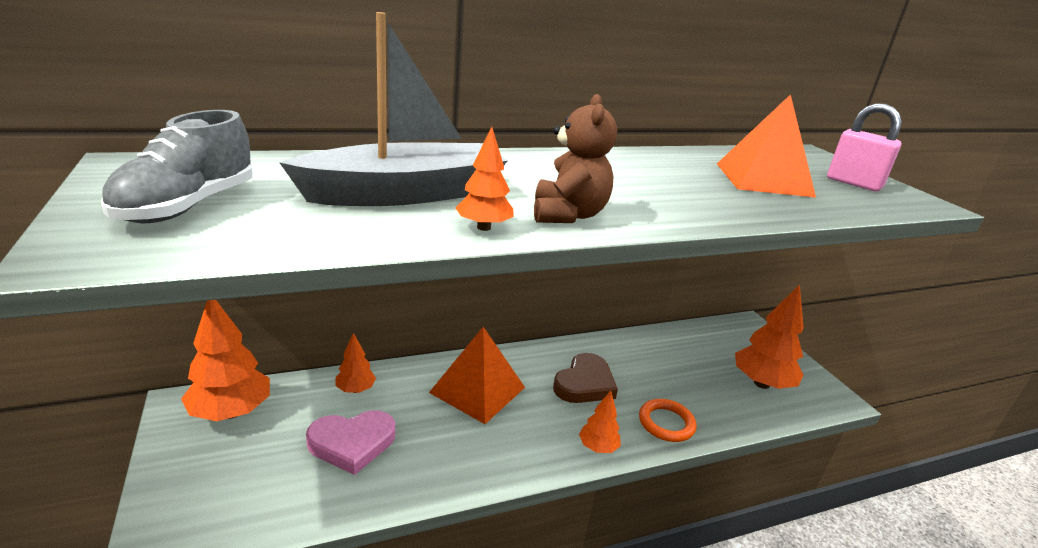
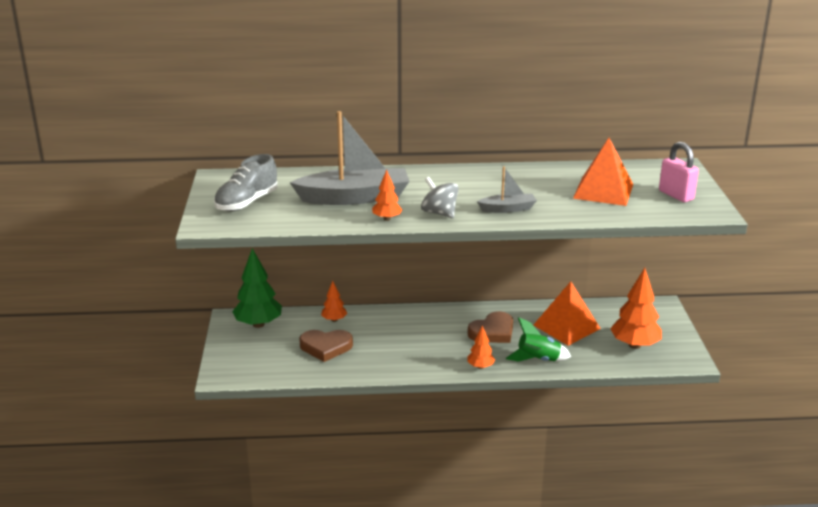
camera: 20 degrees right, 0 degrees up
(231, 412) = (258, 324): orange tree -> green tree
(352, 443) = (326, 347): pink heart -> brown heart
(477, 390) = (414, 328): orange pyramid -> orange pyramid (566, 327)
(568, 215) = (439, 213): brown teddy bear -> grey spinning top
(666, 423) = (538, 360): orange ring -> green rocket
(667, 205) = (508, 209): none -> grey boat

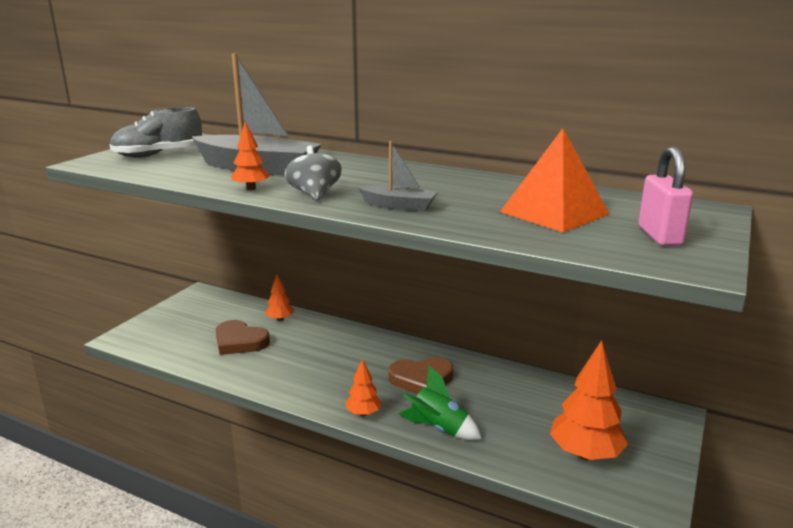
camera: 30 degrees right, 5 degrees down
(258, 324) = (213, 304): green tree -> none
(566, 327) = (515, 401): orange pyramid -> none

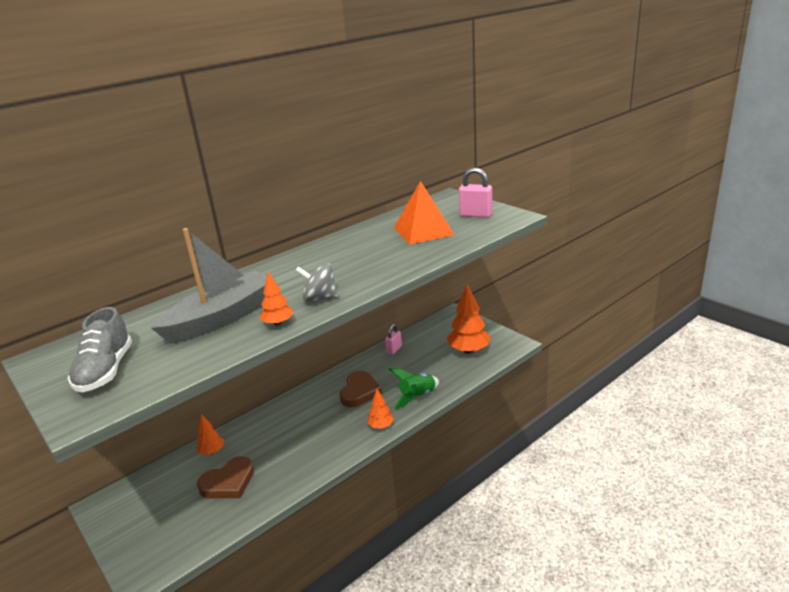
camera: 65 degrees left, 5 degrees up
(398, 206) = (372, 272): grey boat -> none
(530, 383) = (394, 349): none -> pink padlock

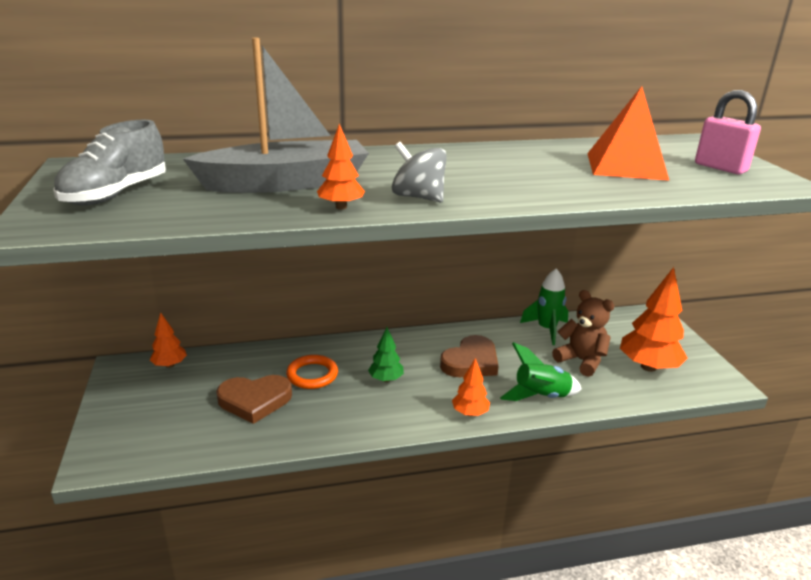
camera: 25 degrees right, 0 degrees up
(212, 451) = (264, 360): orange tree -> orange tree (170, 365)
(257, 446) = (312, 375): none -> orange ring
(311, 427) = (386, 379): none -> green tree
(394, 349) = (546, 329): pink padlock -> green rocket
(428, 362) = (581, 361): none -> brown teddy bear

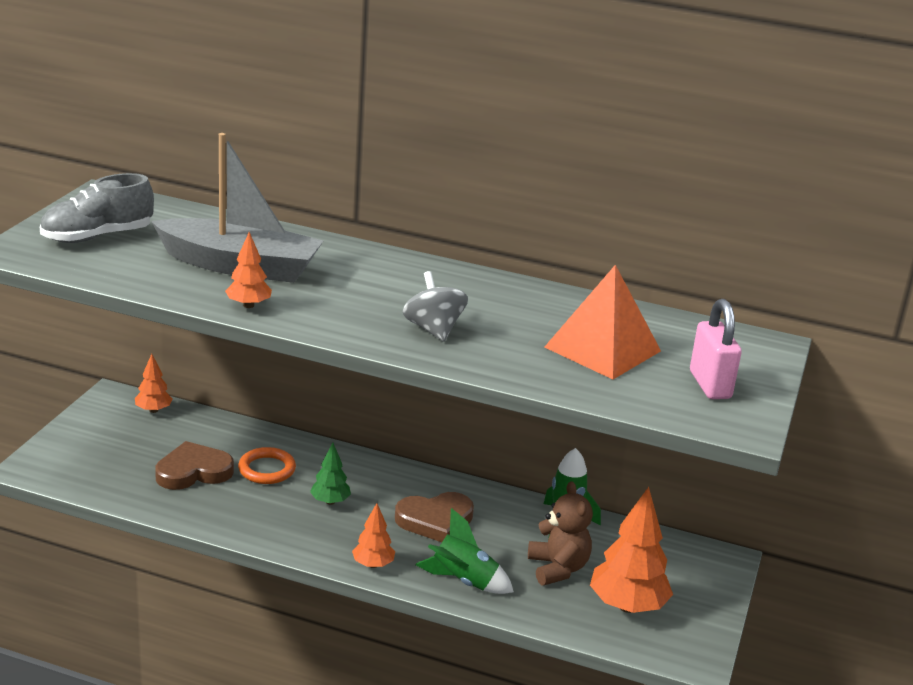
camera: 30 degrees right, 0 degrees up
(254, 400) = (193, 471): brown heart -> brown heart turned 135 degrees clockwise
(418, 197) = (328, 317): grey spinning top -> grey spinning top (433, 329)

